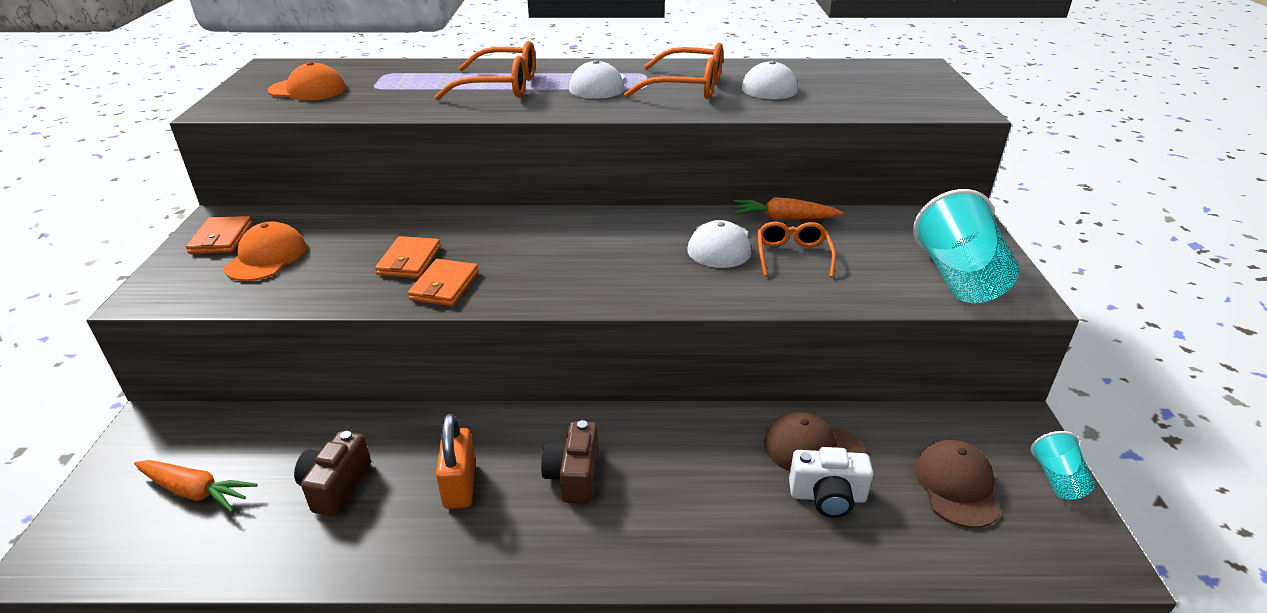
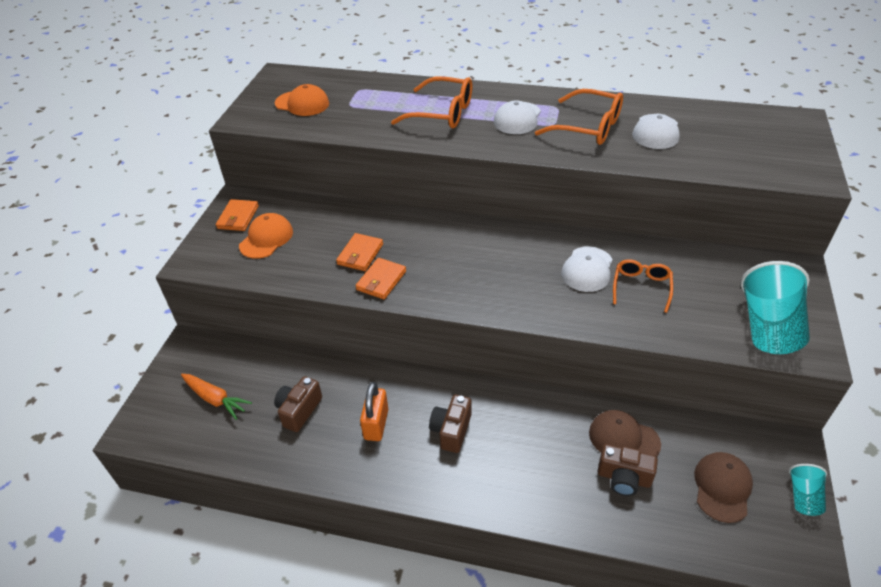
camera: 15 degrees right, 10 degrees up
(783, 218) = (645, 249): orange carrot -> none
(827, 496) = (623, 478): white camera -> brown camera

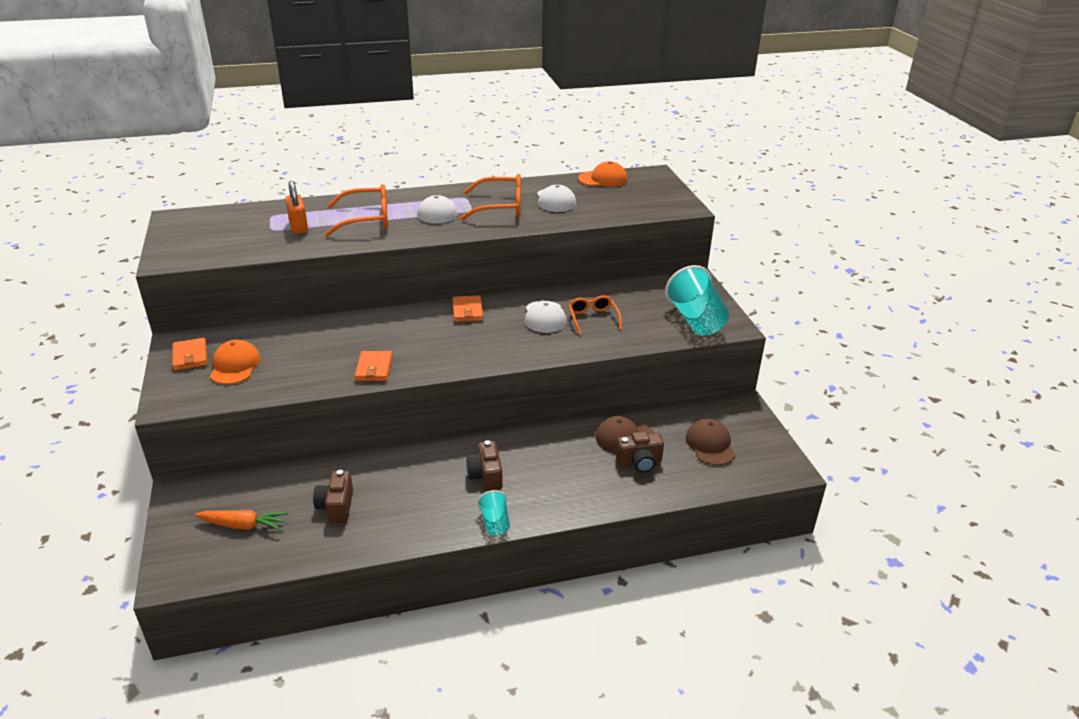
camera: 30 degrees left, 10 degrees down
(302, 103) = (221, 237): orange cap -> orange cap (603, 179)
(360, 254) = (340, 354): orange wallet -> orange wallet (467, 311)
(376, 424) = (416, 493): orange padlock -> orange padlock (298, 227)
(803, 497) = (764, 432): turquoise cup -> turquoise cup (495, 522)

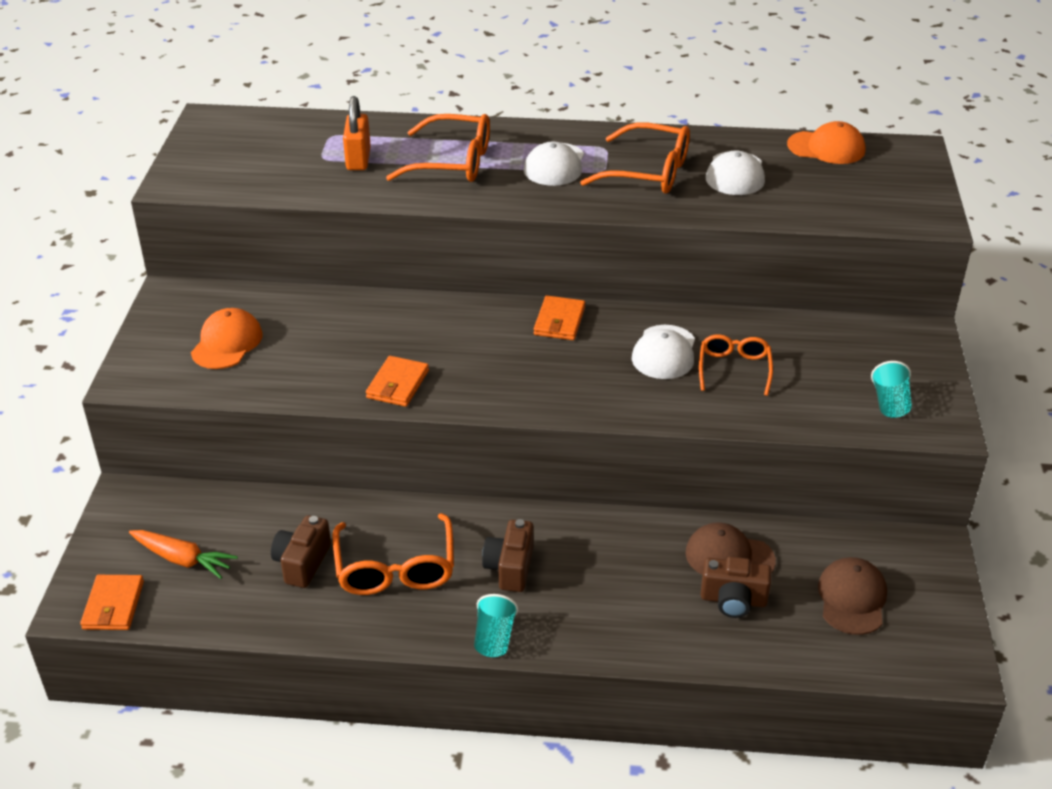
camera: 20 degrees right, 5 degrees up
(190, 356) = (179, 318): orange wallet -> orange wallet (113, 605)
(406, 494) = (395, 568): none -> orange glasses
(695, 320) = (890, 403): turquoise cup -> turquoise cup, size x0.51

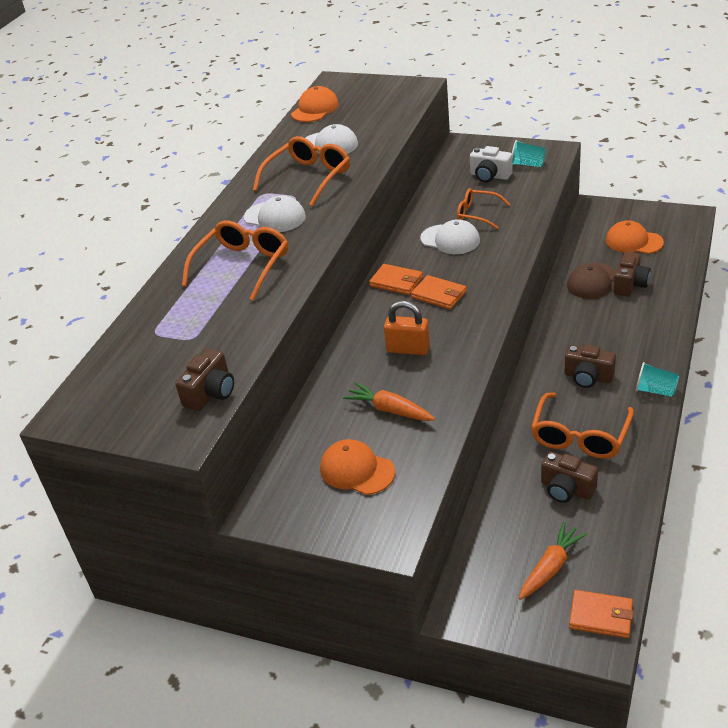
camera: 70 degrees left, 0 degrees up
(237, 185) = (211, 393): none -> brown camera
(321, 351) = (390, 410): none -> orange carrot
(358, 159) = (207, 317): orange padlock -> orange padlock (408, 349)
(395, 568) = (580, 436): orange glasses -> orange glasses turned 105 degrees clockwise
(398, 384) = (449, 367): orange wallet -> orange wallet (439, 295)
(841, 369) = (490, 176): none -> white camera
(852, 599) = (633, 241): brown cap -> orange cap

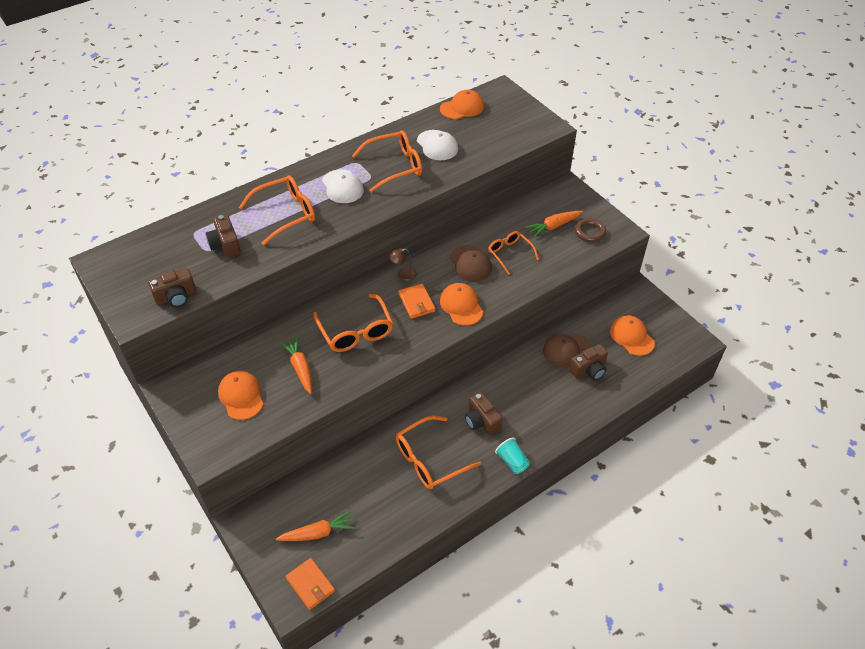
camera: 30 degrees right, 10 degrees up
(396, 282) = (403, 275): orange wallet -> brown lamp
(408, 349) = (356, 331): orange padlock -> orange glasses
(450, 239) = (470, 263): white cap -> brown cap
(485, 274) = (461, 306): none -> orange cap
(490, 176) = (553, 226): white camera -> orange carrot
(527, 164) = (590, 232): turquoise cup -> brown ring
(566, 489) = (382, 490): brown camera -> brown camera (225, 245)

